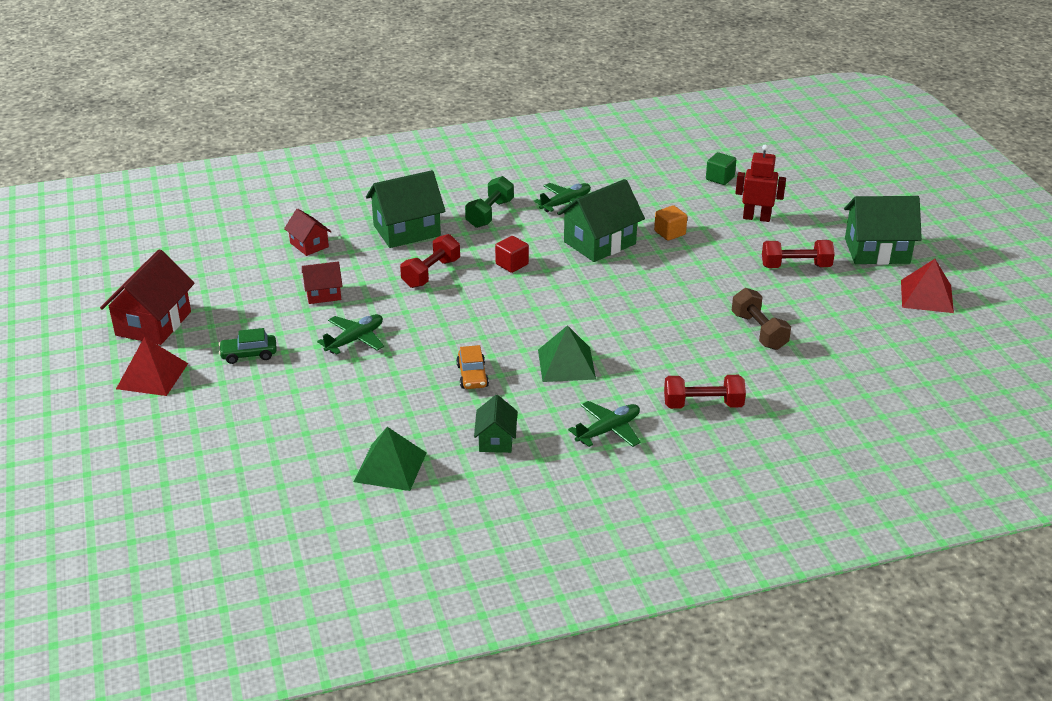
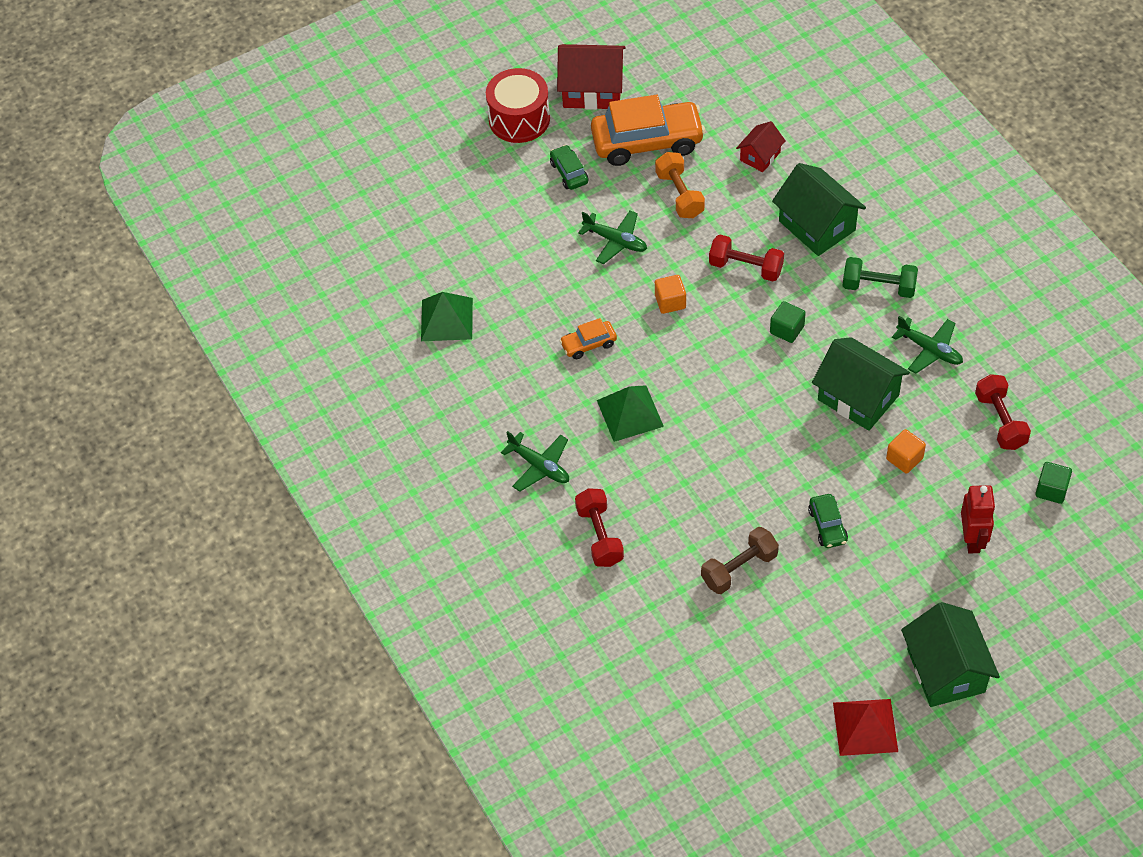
camera: 80 degrees right, 20 degrees up
(152, 376) = (519, 119): red pyramid -> red drum
(245, 302) = (647, 142): none -> orange car
(323, 294) = (679, 195): red house -> orange dumbbell
(447, 320) = (670, 302): none -> orange cube
(496, 440) = (502, 384): green house -> none
(512, 264) = (787, 330): red cube -> green cube
(726, 280) = (827, 526): none -> green car
(796, 266) = (880, 590): red dumbbell -> red dumbbell (1000, 421)

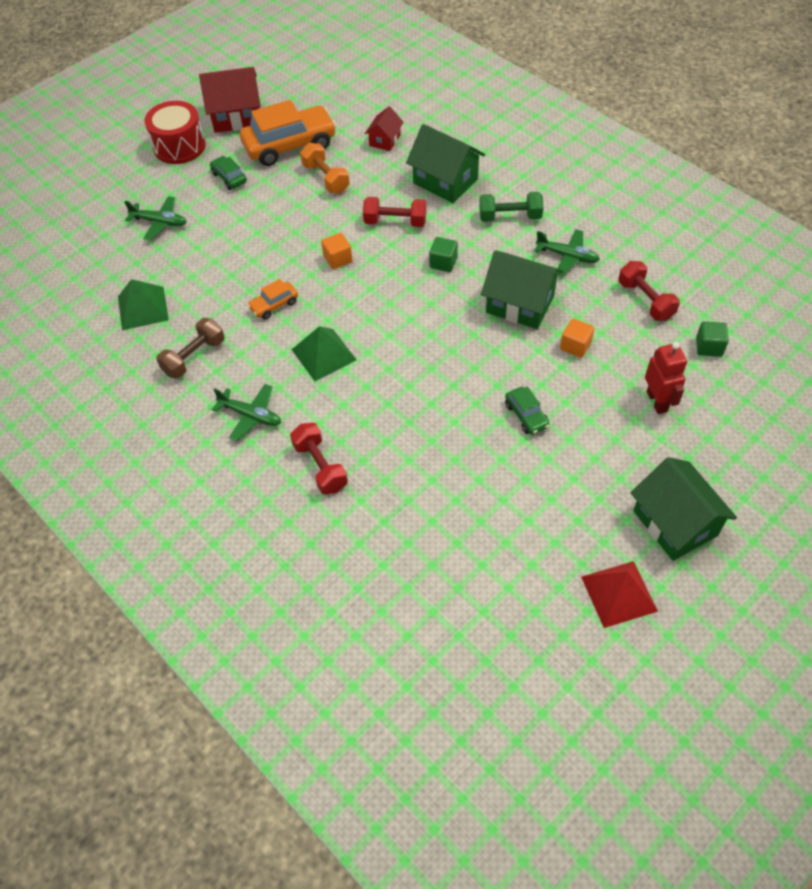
camera: 15 degrees left, 0 degrees up
(615, 241) = (280, 221): green plane -> green plane (160, 222)
(739, 568) = (457, 469): brown dumbbell -> brown dumbbell (194, 357)

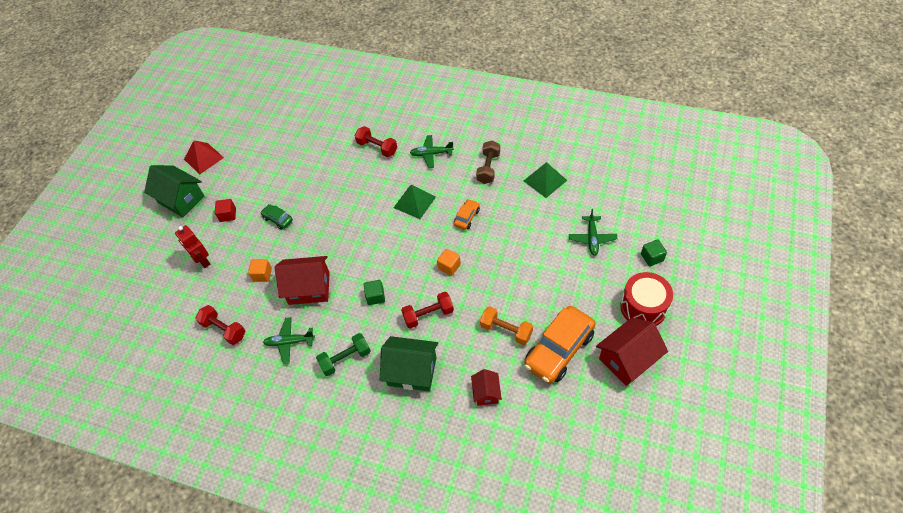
camera: 155 degrees right, 0 degrees up
(160, 222) = (592, 238): green plane -> green plane turned 75 degrees counterclockwise
(229, 178) = (578, 296): green car -> none
(520, 304) = (309, 288): green house -> red house
(601, 458) = (228, 215): none -> red cube
(709, 347) = (175, 312): green cube -> green cube (652, 257)

